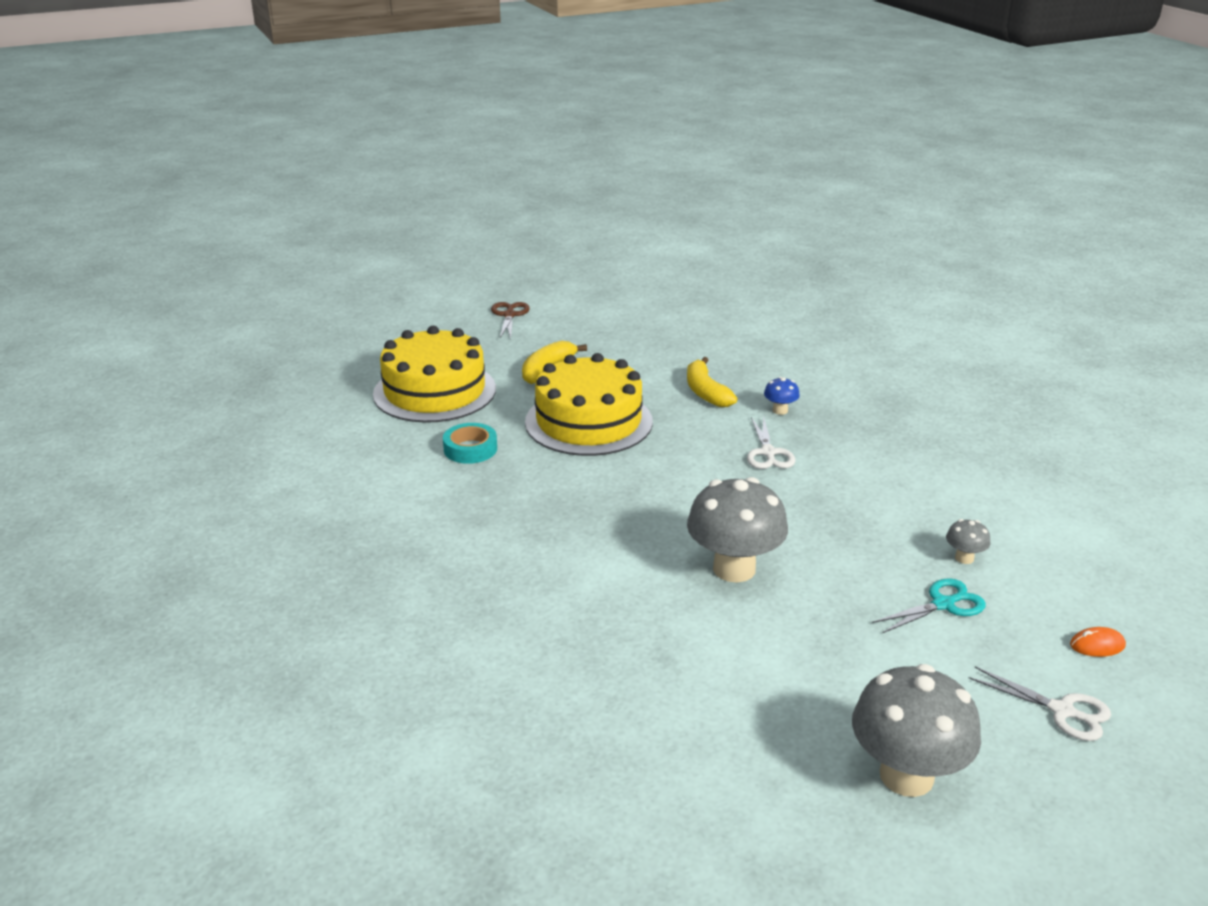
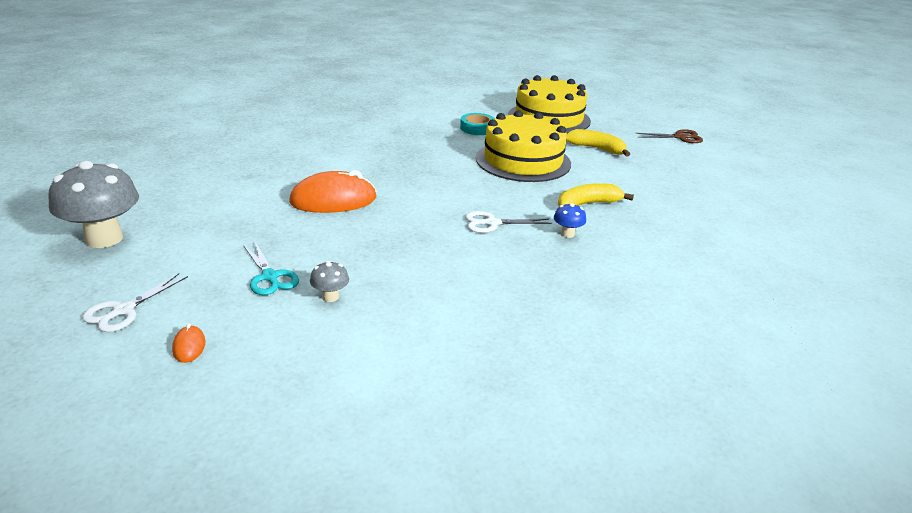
camera: 85 degrees right, 0 degrees up
(734, 569) = (333, 200): grey mushroom -> orange mouse

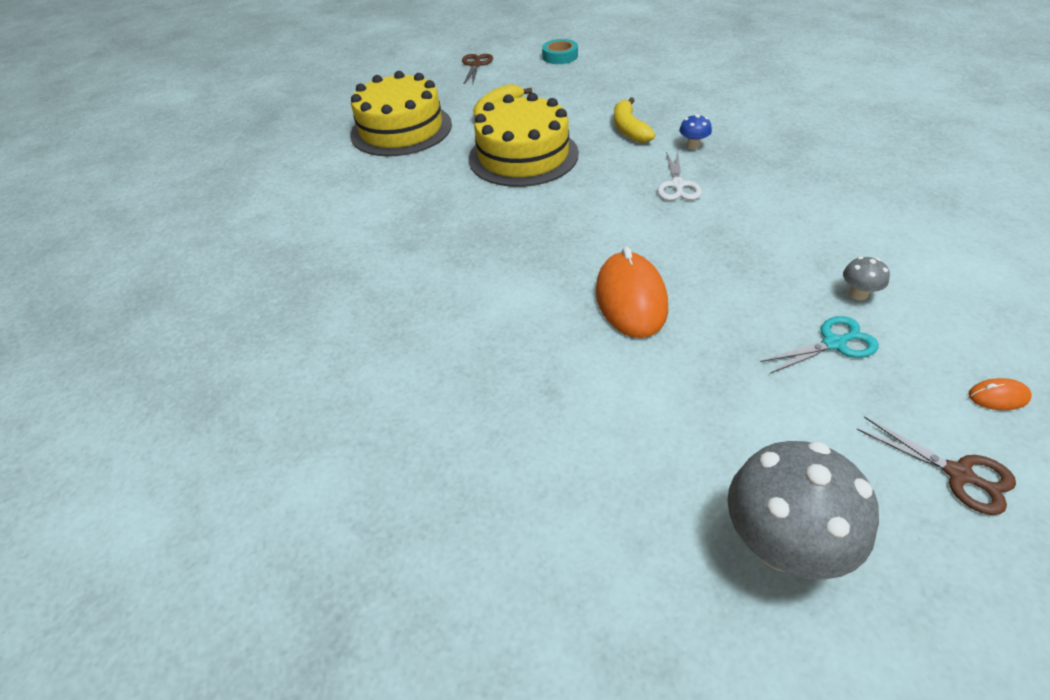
camera: 75 degrees left, 15 degrees up
(123, 310) = (958, 474): white scissors -> brown scissors
(477, 128) = (418, 180): turquoise tape -> turquoise tape (560, 56)

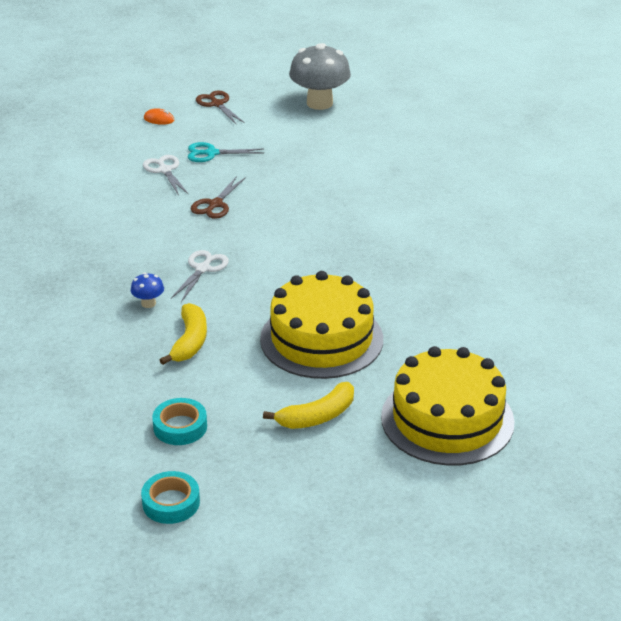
camera: 165 degrees left, 10 degrees down
(476, 65) = (303, 526): brown scissors -> brown scissors (215, 204)
(587, 85) = (180, 427): none -> turquoise tape
(631, 299) = (312, 200): orange mouse -> none
(858, 294) = (165, 170): grey mushroom -> white scissors

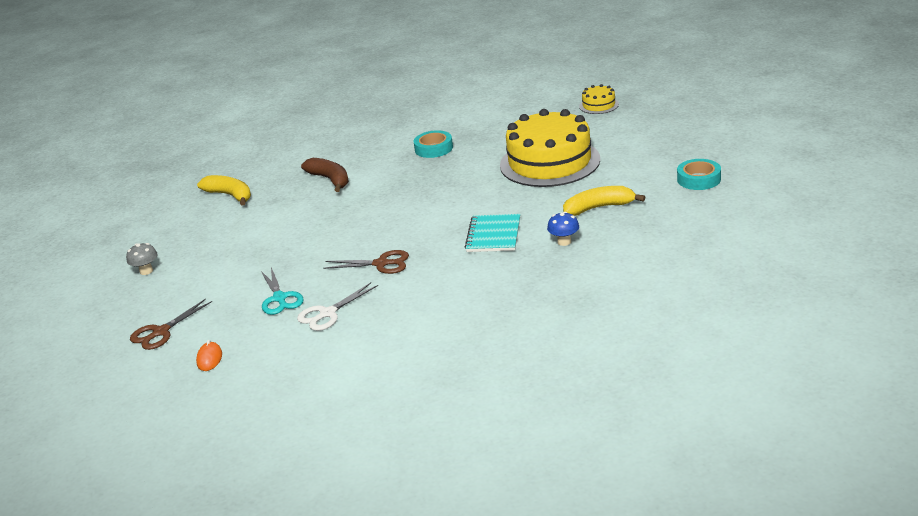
camera: 105 degrees left, 5 degrees down
(171, 503) = (773, 158): turquoise tape -> turquoise tape (434, 148)
(203, 269) = (493, 235): white scissors -> turquoise notebook
(317, 416) = (637, 140): yellow banana -> yellow banana (230, 195)
(319, 103) = (146, 271): grey mushroom -> grey mushroom, size x0.44
(410, 202) = (330, 180): none -> brown banana
(447, 419) = (598, 105): yellow cake -> yellow cake, size x0.43

